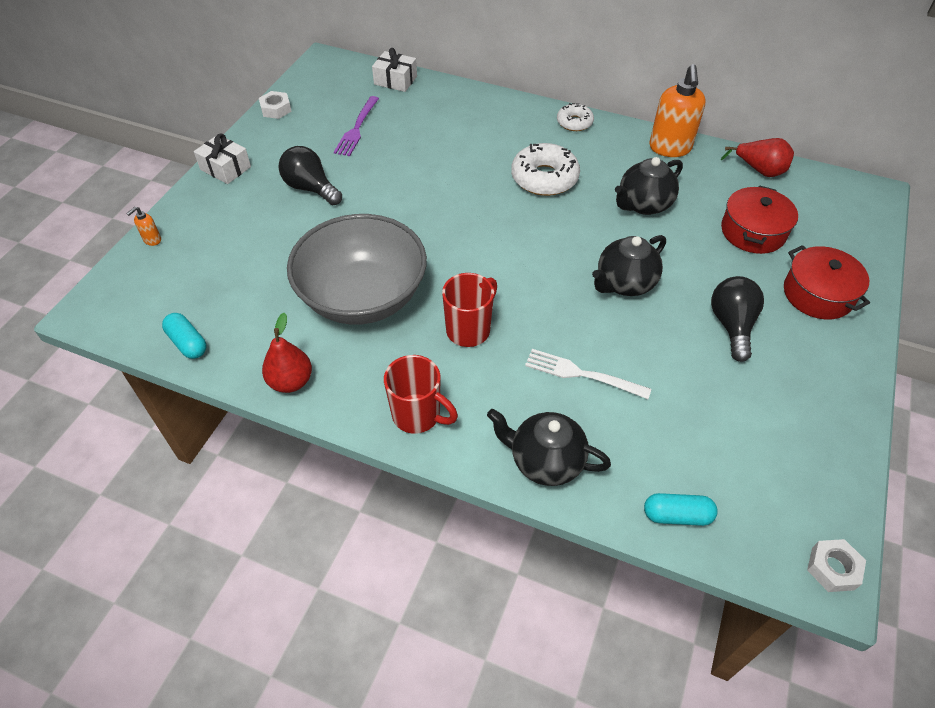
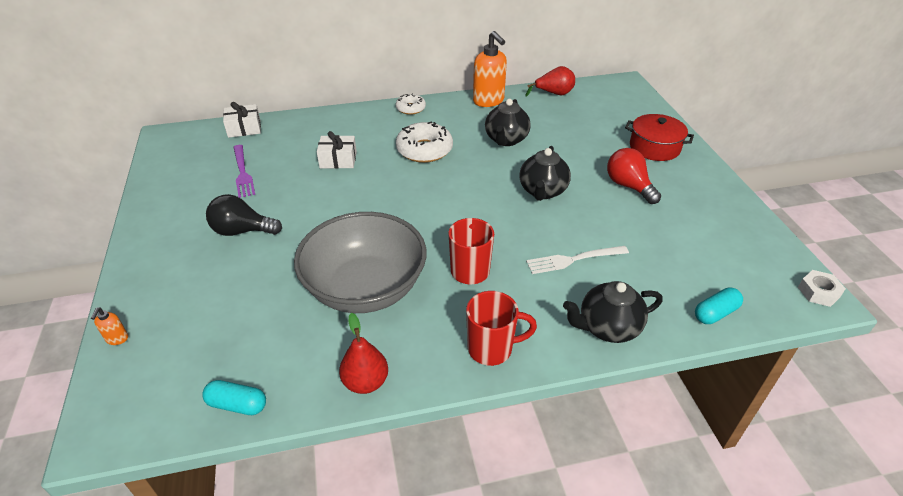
camera: 35 degrees left, 10 degrees down
(225, 168) = (143, 249): white gift -> white gift (338, 160)
(276, 109) = (152, 186): white nut -> none
(731, 325) = (628, 186): black light bulb -> red light bulb
(753, 232) = (585, 129): red pot -> none

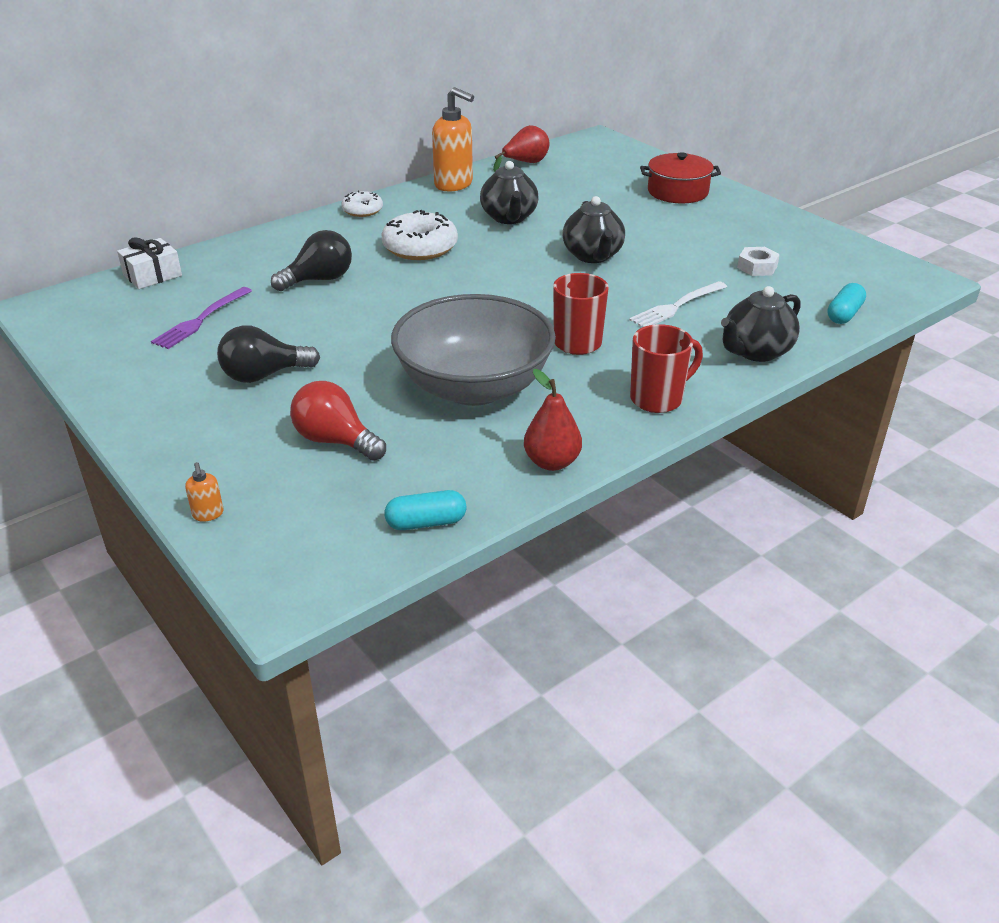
camera: 25 degrees left, 5 degrees down
(243, 172) = (201, 320): purple fork -> purple fork turned 75 degrees clockwise
(338, 160) = (319, 280): white gift -> black light bulb
(628, 186) = (679, 231): red light bulb -> red light bulb (335, 441)
(818, 292) = (919, 275): white nut -> white nut (757, 267)

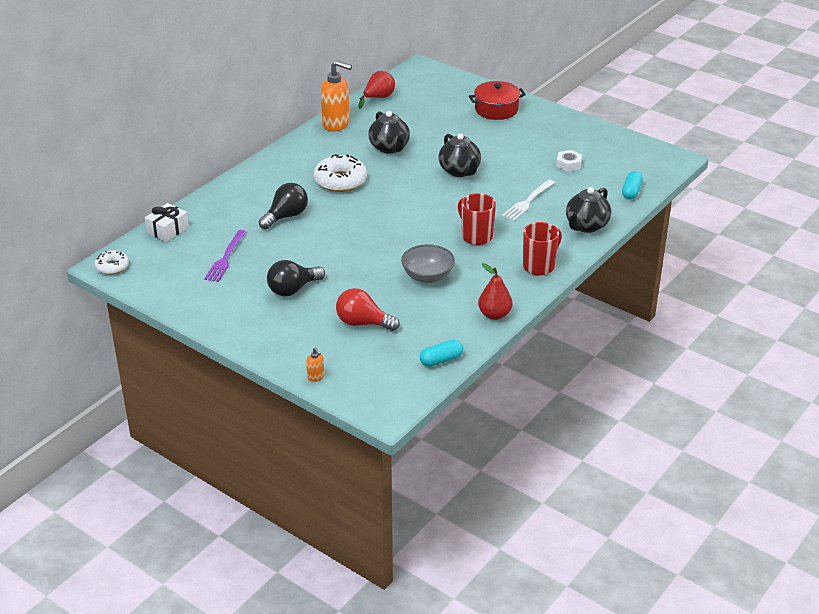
camera: 15 degrees left, 0 degrees up
(362, 210) = (282, 156): white donut -> white donut (112, 267)
(474, 387) = (427, 276): grey bowl -> grey bowl, size x0.54

